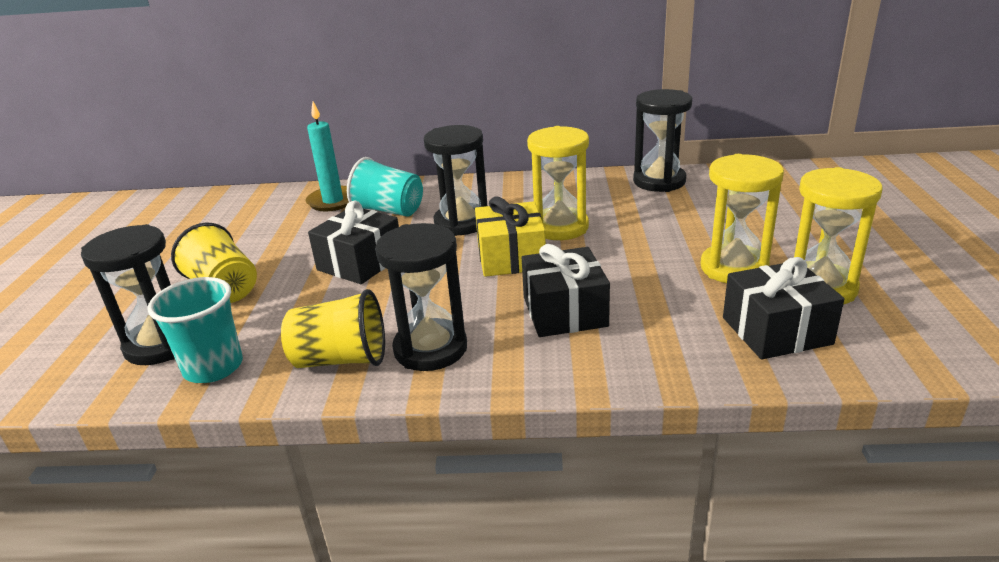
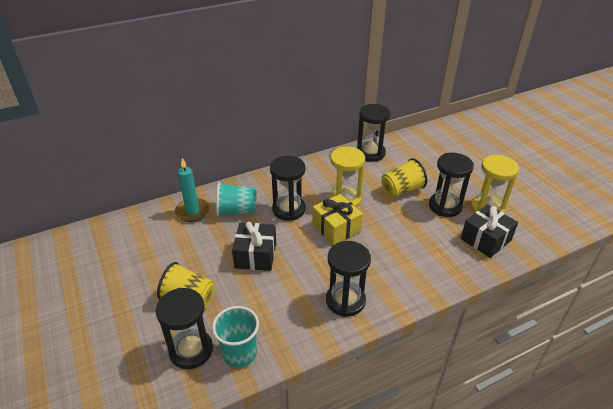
camera: 30 degrees left, 10 degrees up
(341, 359) = (306, 323): yellow cup -> yellow cup (401, 190)
(564, 311) = (390, 256): black gift -> none
(734, 268) = (445, 206): yellow hourglass -> black hourglass

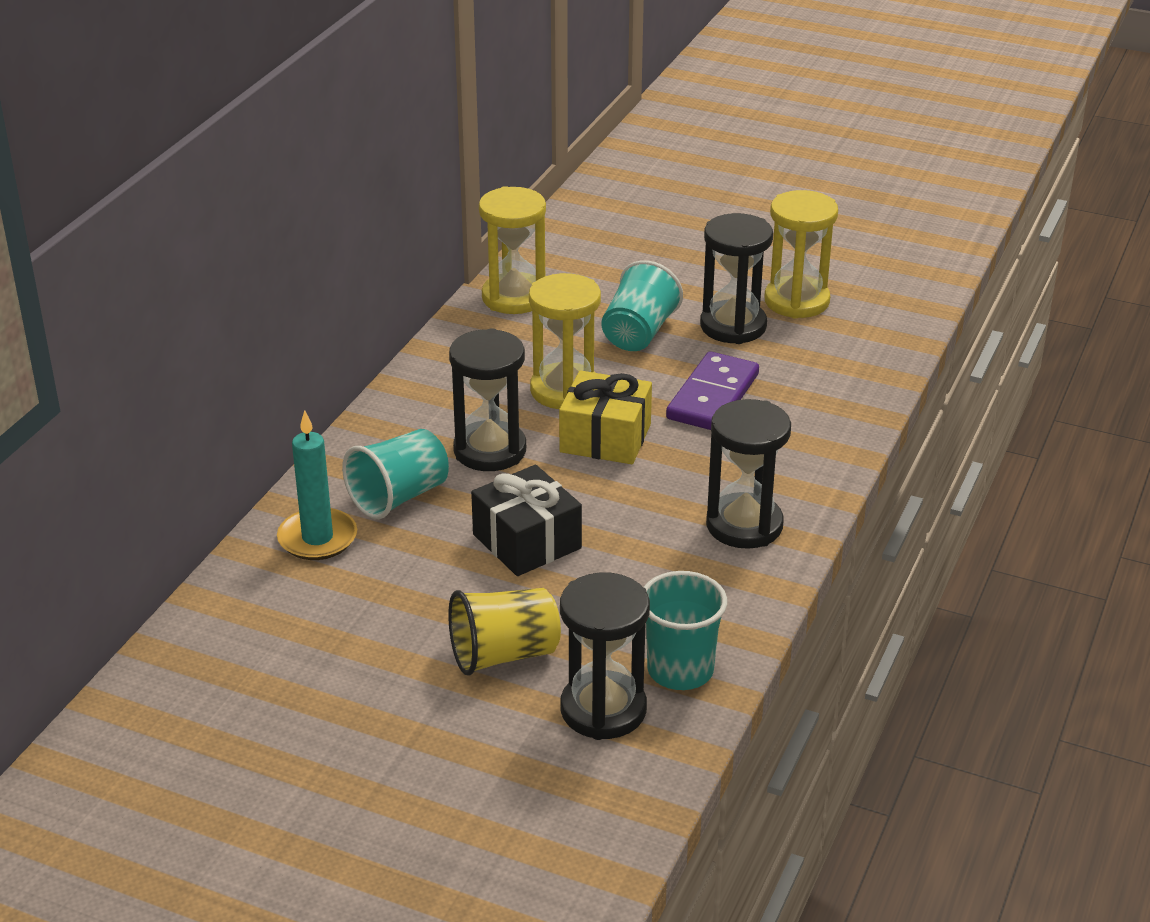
camera: 40 degrees left, 5 degrees down
(370, 153) = (514, 297): black hourglass -> yellow hourglass
(400, 233) = (713, 396): none -> purple domino
(401, 190) = (638, 333): yellow cup -> turquoise cup
(485, 239) = (842, 345): black gift -> none

